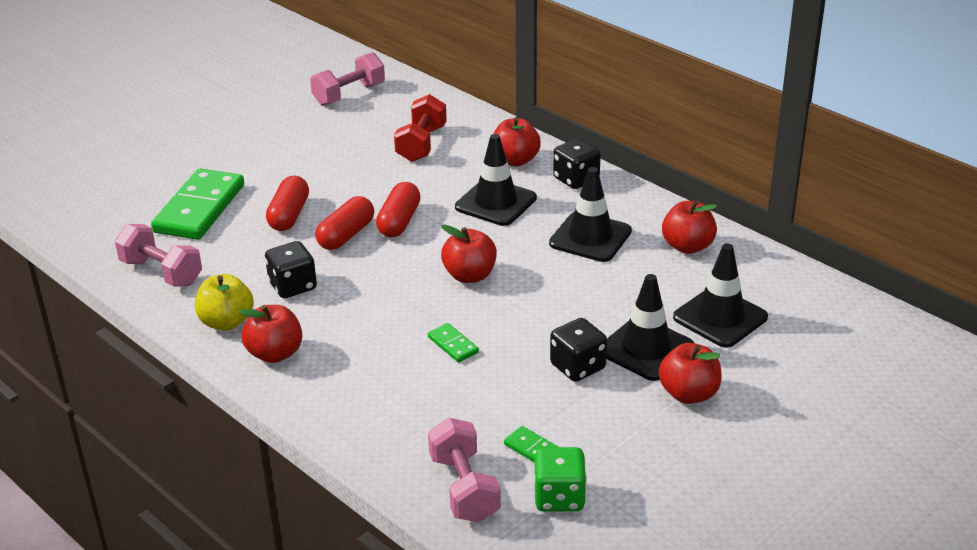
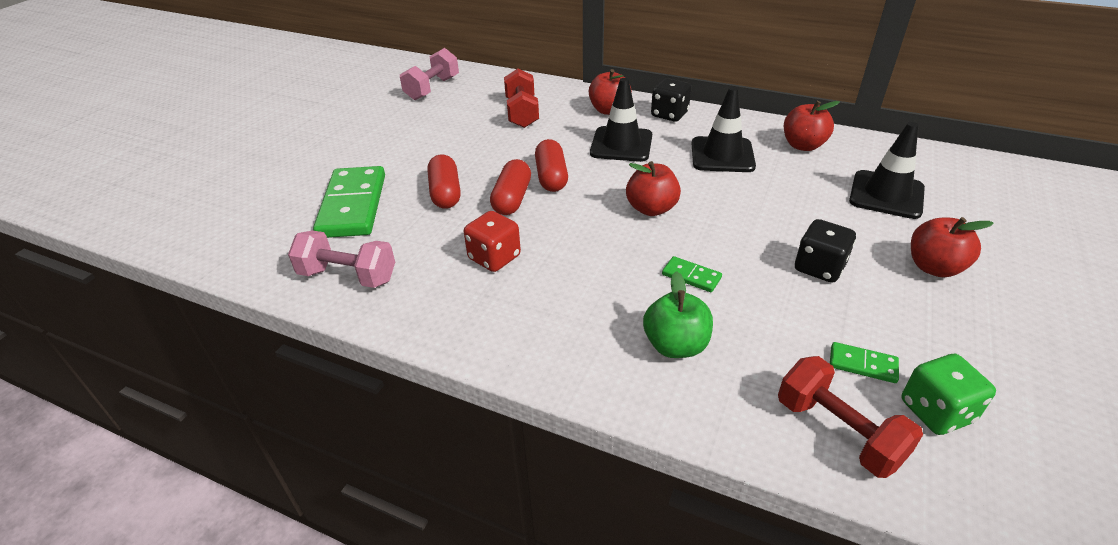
camera: 20 degrees left, 5 degrees up
(226, 322) = (450, 311): yellow apple -> none
(275, 353) = (524, 332): red apple -> none
(293, 286) = (494, 257): black dice -> red dice
(390, 395) = (675, 345): none -> green apple
(464, 488) = (838, 432): pink dumbbell -> red dumbbell
(646, 349) = (858, 236): black traffic cone -> none

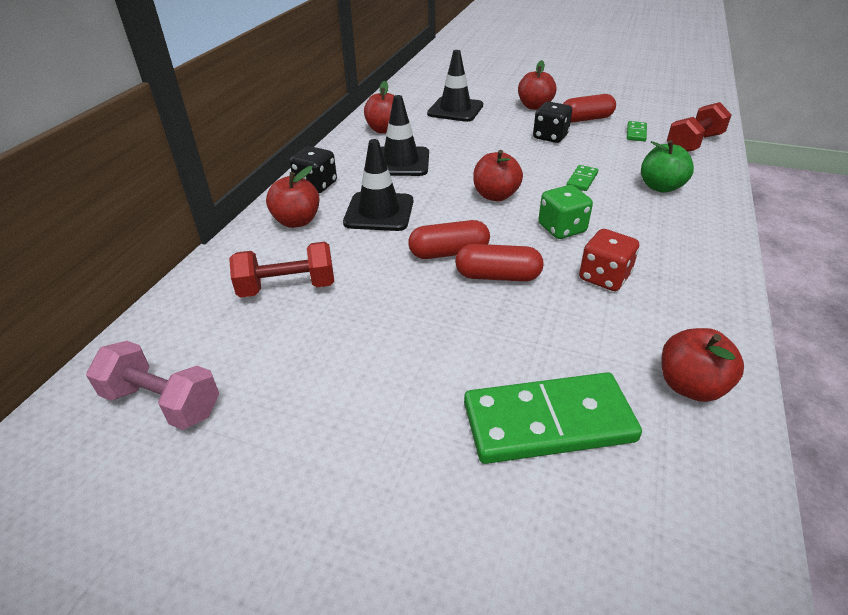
camera: 95 degrees left, 0 degrees up
(348, 276) = (690, 386): pink dumbbell -> red apple
(445, 193) = (496, 331): red capsule -> red capsule (586, 119)
(936, 411) = (658, 120): green dice -> green dice (562, 229)

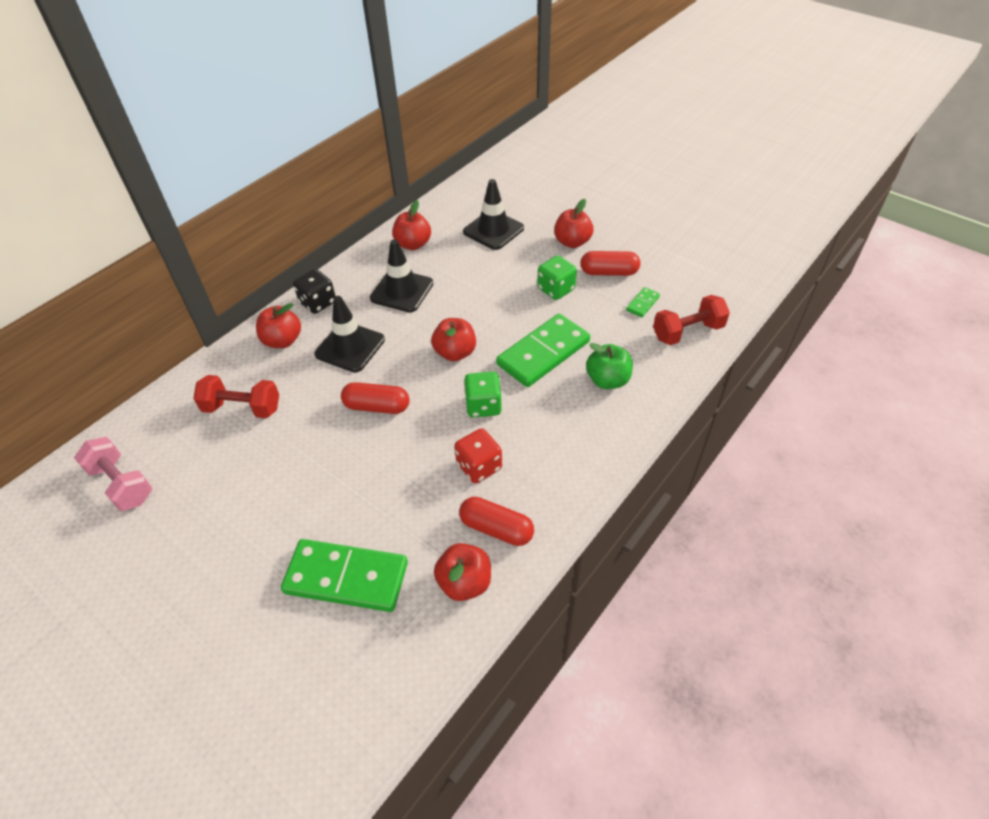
camera: 20 degrees right, 10 degrees up
(497, 276) = (398, 441): red capsule -> red capsule (496, 528)
(550, 137) = (556, 289): black dice -> green dice
(582, 180) = (543, 353): green domino -> green domino, size x2.29

